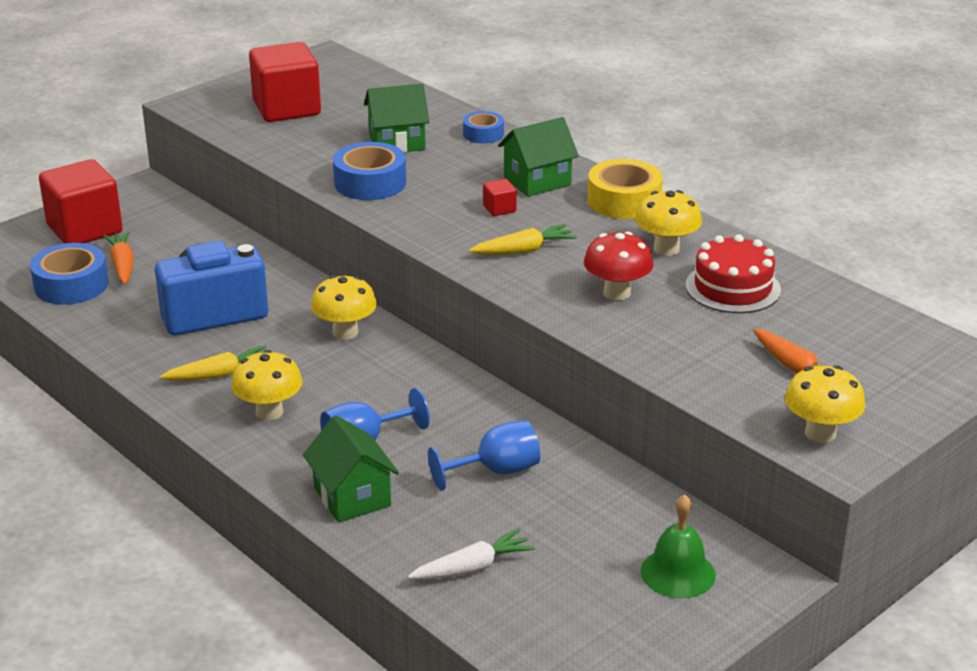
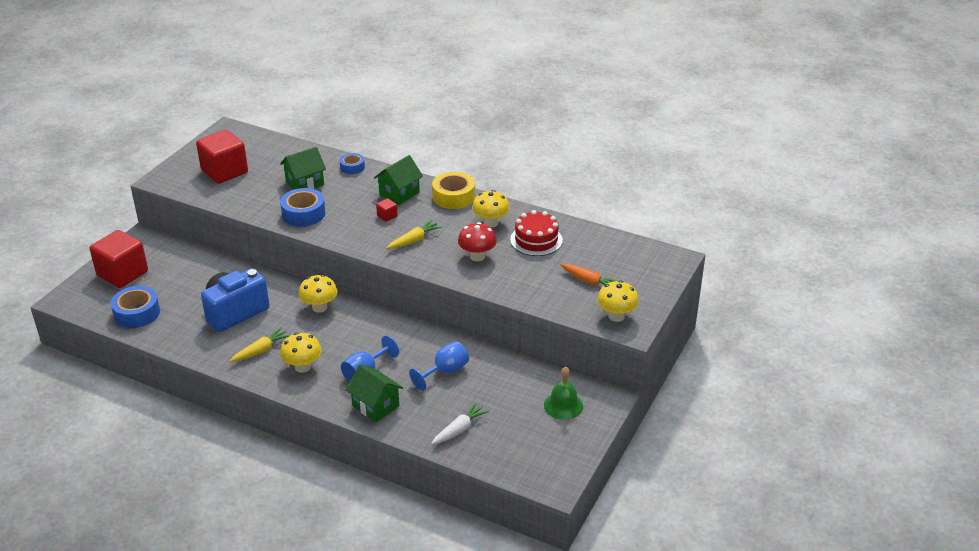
camera: 20 degrees left, 5 degrees up
(122, 265) = (161, 293): orange carrot -> none

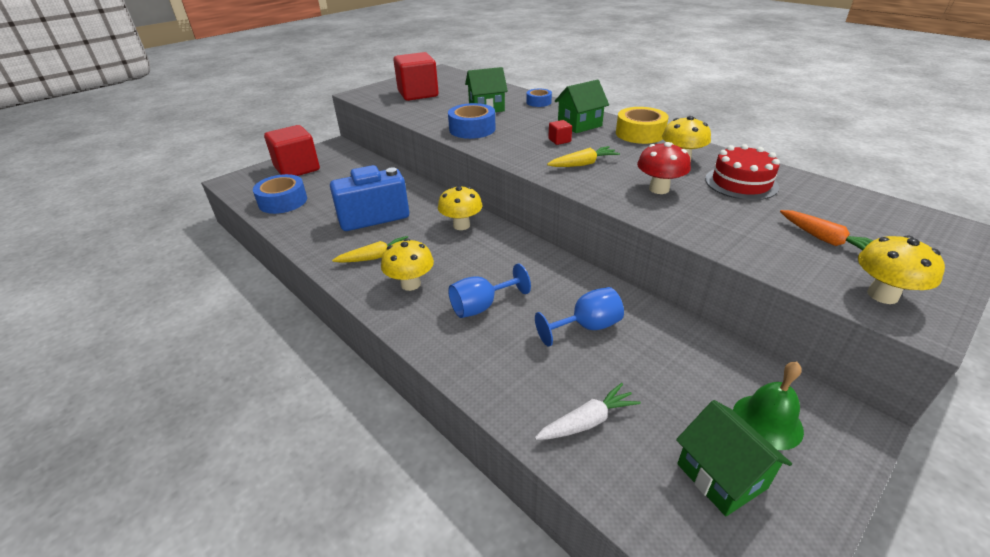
camera: 20 degrees right, 0 degrees up
(375, 406) = (477, 353): green house -> green house (721, 476)

